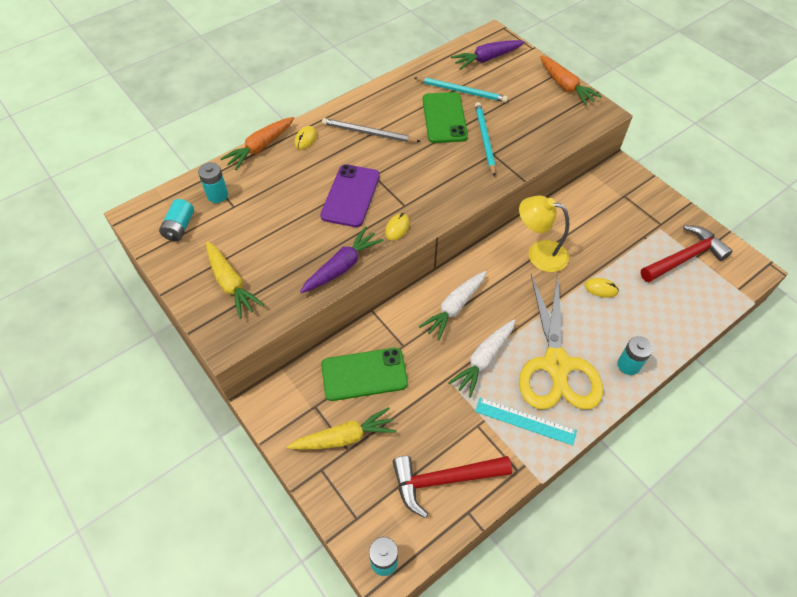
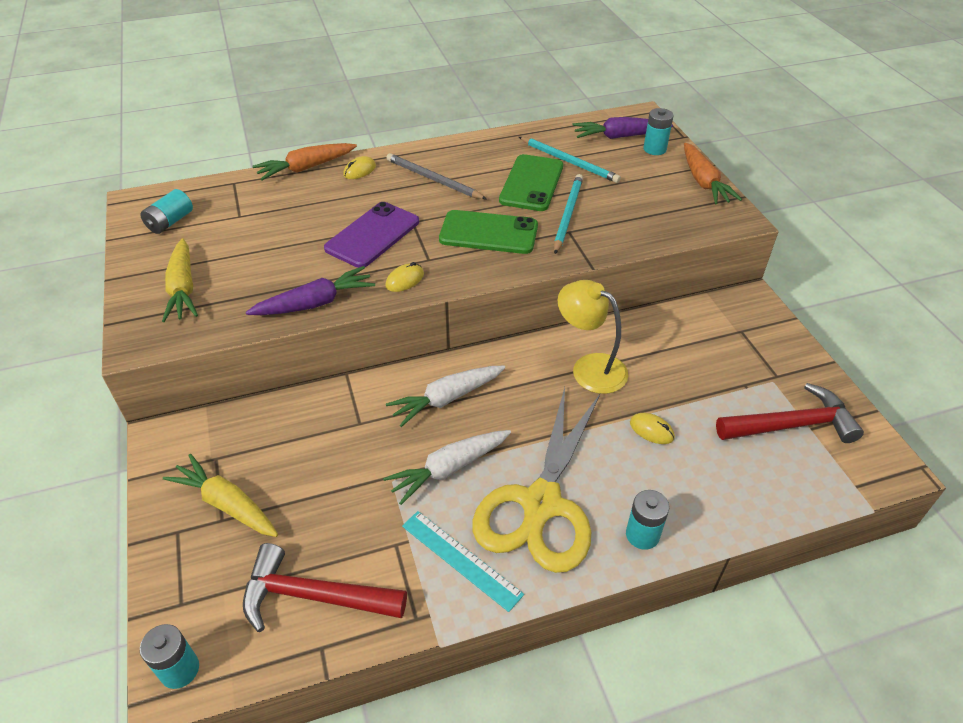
camera: 20 degrees right, 10 degrees down
(217, 195) = (230, 201): turquoise battery -> turquoise battery (654, 149)
(344, 437) = (226, 504): yellow carrot -> yellow carrot turned 150 degrees counterclockwise
(364, 374) = (294, 440): green phone -> green phone (488, 233)

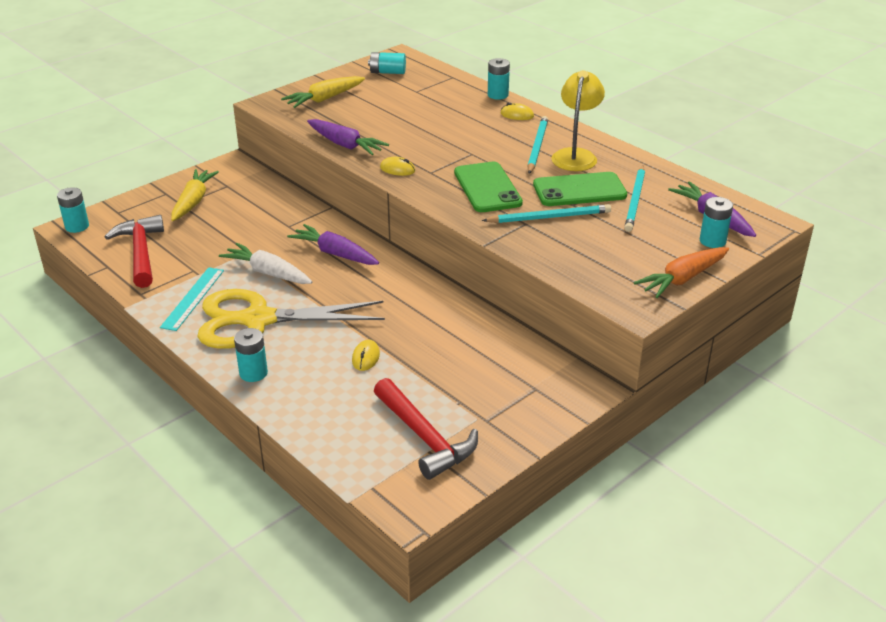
camera: 65 degrees right, 10 degrees down
(306, 168) = (498, 95): orange carrot -> turquoise battery
(372, 235) = (439, 143): purple phone -> none
(433, 179) = (537, 147): grey pencil -> turquoise pencil
(446, 399) = (335, 253): white carrot -> purple carrot
(589, 367) = (417, 311): yellow lamp -> yellow lamp (575, 155)

